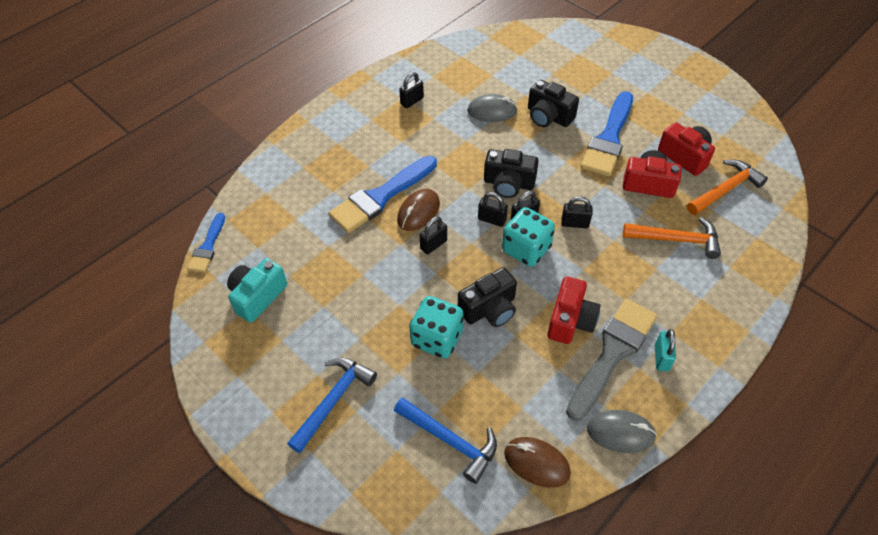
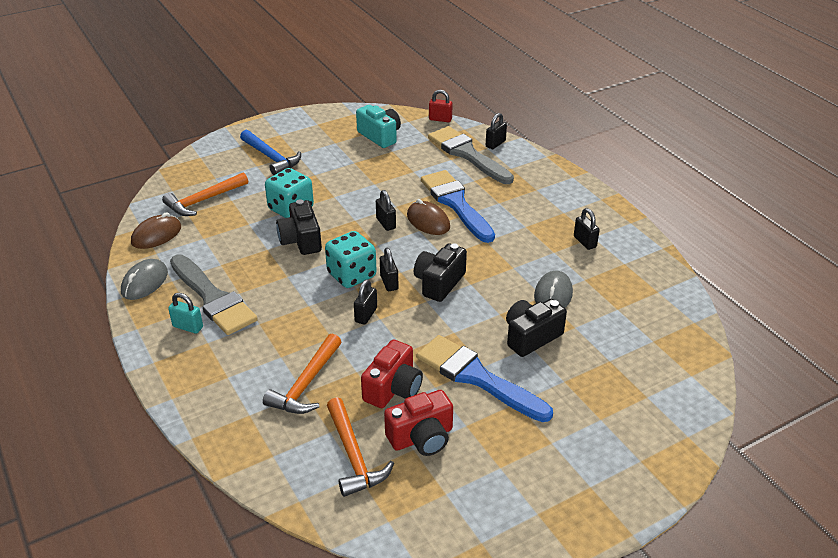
camera: 105 degrees right, 15 degrees down
(208, 246) = (440, 119): blue brush -> red padlock
(283, 206) = (467, 154): none -> grey brush
(450, 441) = (203, 200): blue hammer -> orange hammer
(492, 219) = (398, 262): black padlock -> black padlock (495, 144)
(570, 320) = (260, 283): red camera -> none

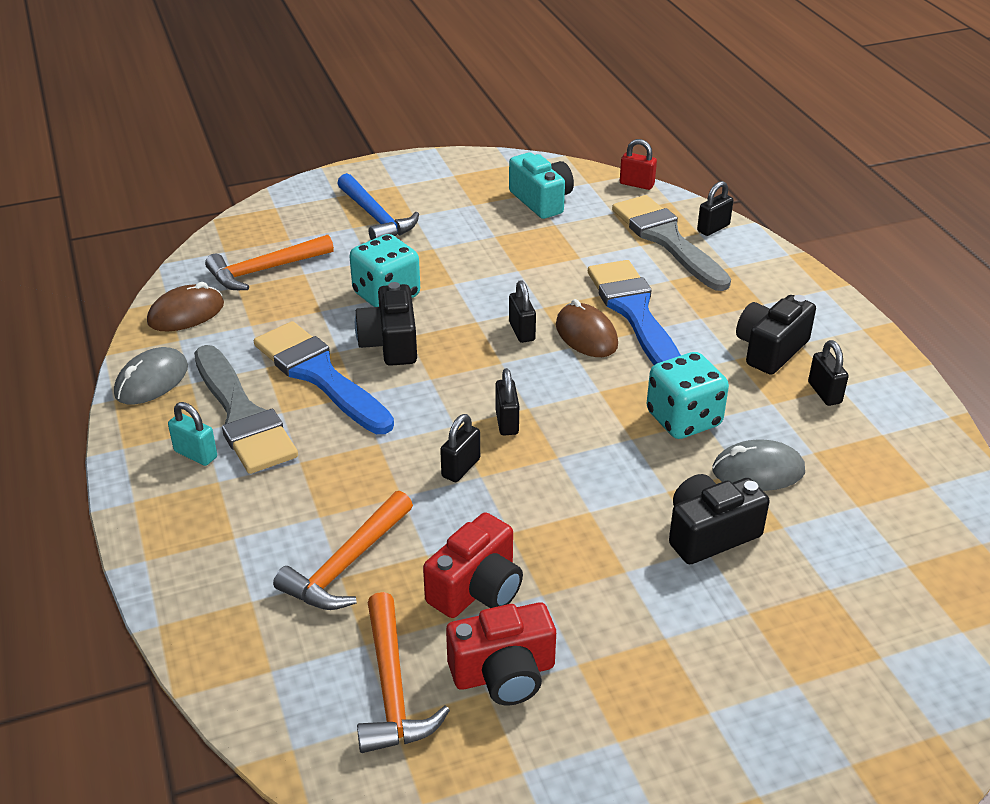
camera: 10 degrees right, 0 degrees up
(352, 275) = (453, 404): turquoise dice -> turquoise dice (683, 419)
(439, 283) = (583, 431): black camera -> black camera (770, 349)
(477, 377) = (611, 588): blue brush -> blue brush (319, 375)
(553, 295) = (758, 471): grey mouse -> grey mouse turned 60 degrees clockwise

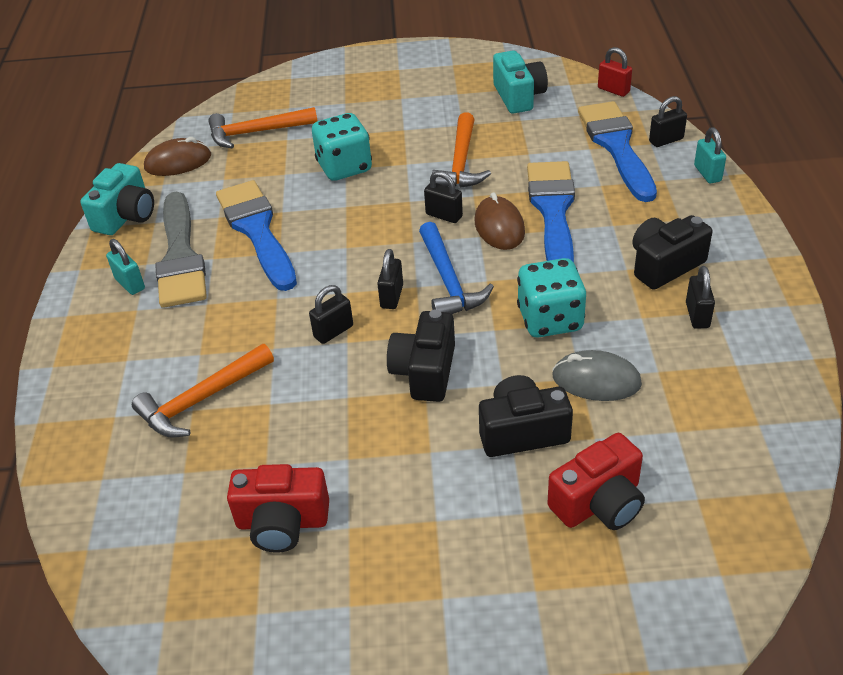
camera: 20 degrees right, 5 degrees up
(152, 381) = (126, 216): grey mouse -> turquoise camera
(376, 217) = (368, 96): blue hammer -> blue hammer (448, 281)
(390, 343) = (327, 211): black camera -> black camera (425, 372)
(392, 689) = (187, 515): orange hammer -> orange hammer (461, 163)
(477, 589) = (296, 442): red camera -> red camera (599, 502)
(522, 331) = (444, 215): black padlock -> black padlock turned 60 degrees counterclockwise
(667, 240) = (616, 146): grey brush -> blue brush
(769, 256) = (707, 173): none -> turquoise padlock

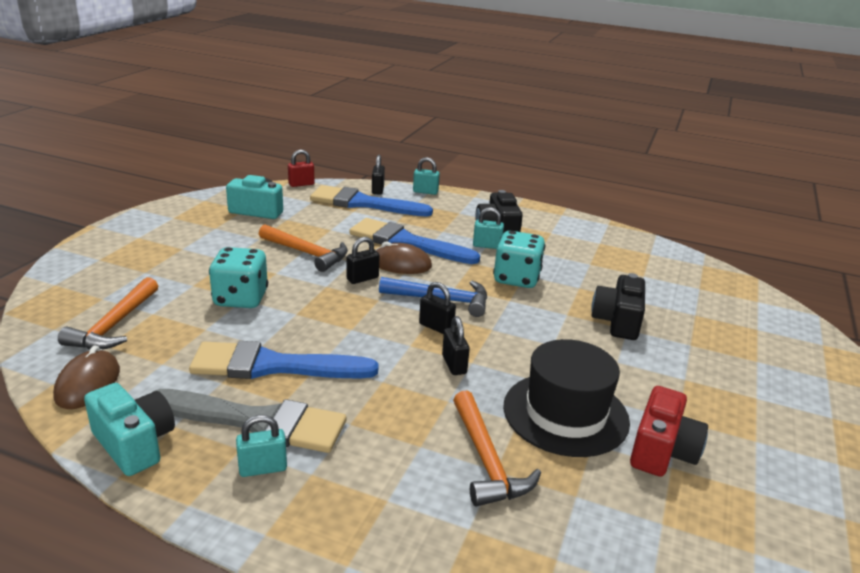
camera: 70 degrees left, 15 degrees down
(302, 433) = (565, 413): none -> black hat
(425, 372) = (533, 339): black camera -> none
(596, 380) = (585, 283): grey mouse -> none
(599, 502) = (691, 317): red camera -> none
(611, 270) = (487, 246): none -> turquoise padlock
(697, 315) = (550, 237): black padlock -> none

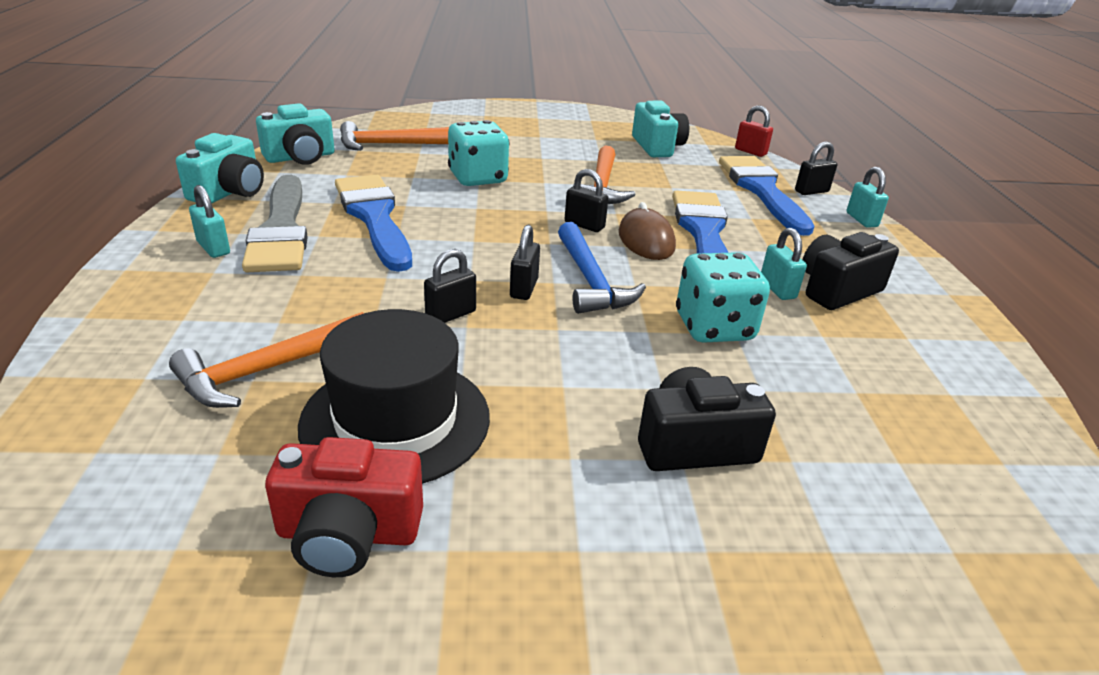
camera: 65 degrees right, 5 degrees up
(88, 383) = (300, 157): brown mouse -> turquoise camera

